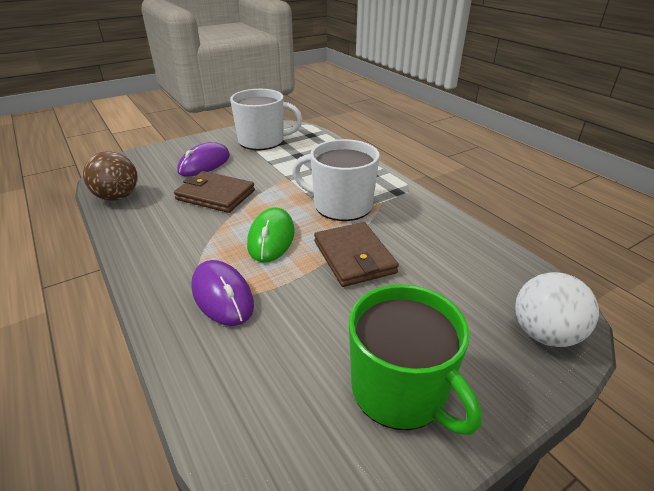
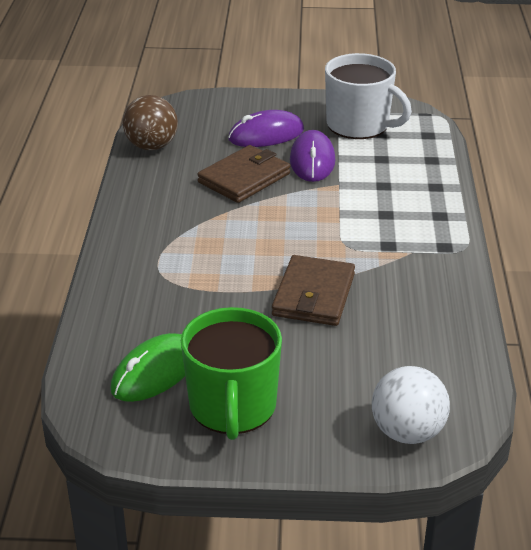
camera: 35 degrees right, 0 degrees up
(215, 195) = (244, 178): brown wallet -> brown wallet turned 75 degrees clockwise
(222, 295) = (166, 279): purple mouse -> purple mouse (312, 160)
(271, 238) = (255, 245): green mouse -> green mouse (155, 372)
(341, 205) = (361, 239): white mug -> none

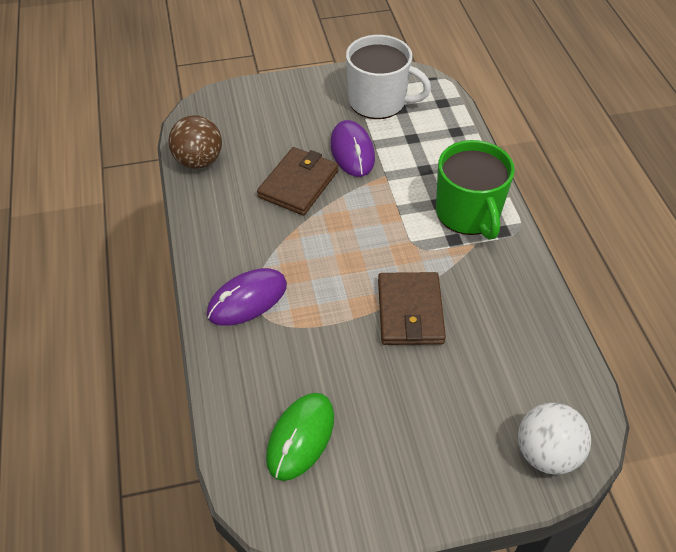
camera: 15 degrees left, 15 degrees up
(233, 407) = (386, 462): green mug -> green mug (468, 213)
(266, 135) = (300, 128): purple mouse -> purple mouse (247, 299)

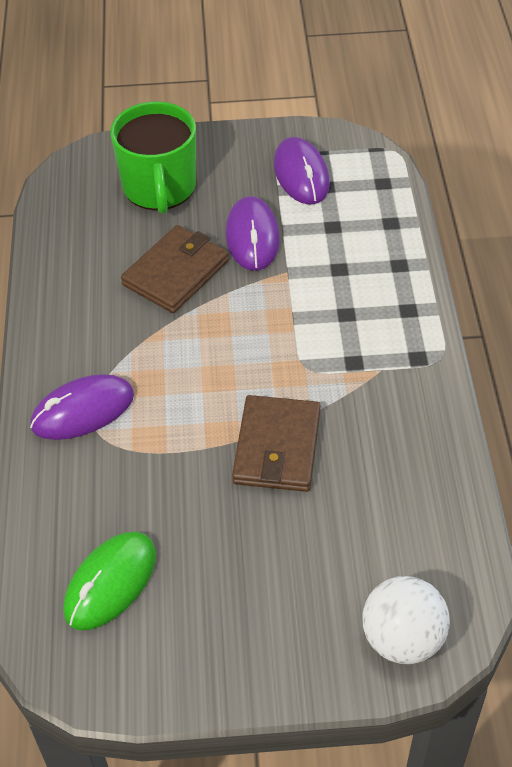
camera: 10 degrees right, 0 degrees up
(199, 161) = (60, 232): brown ball -> none
(378, 101) = (301, 174): white mug -> purple mouse
(468, 213) = (380, 331): green mug -> green mug (159, 188)

